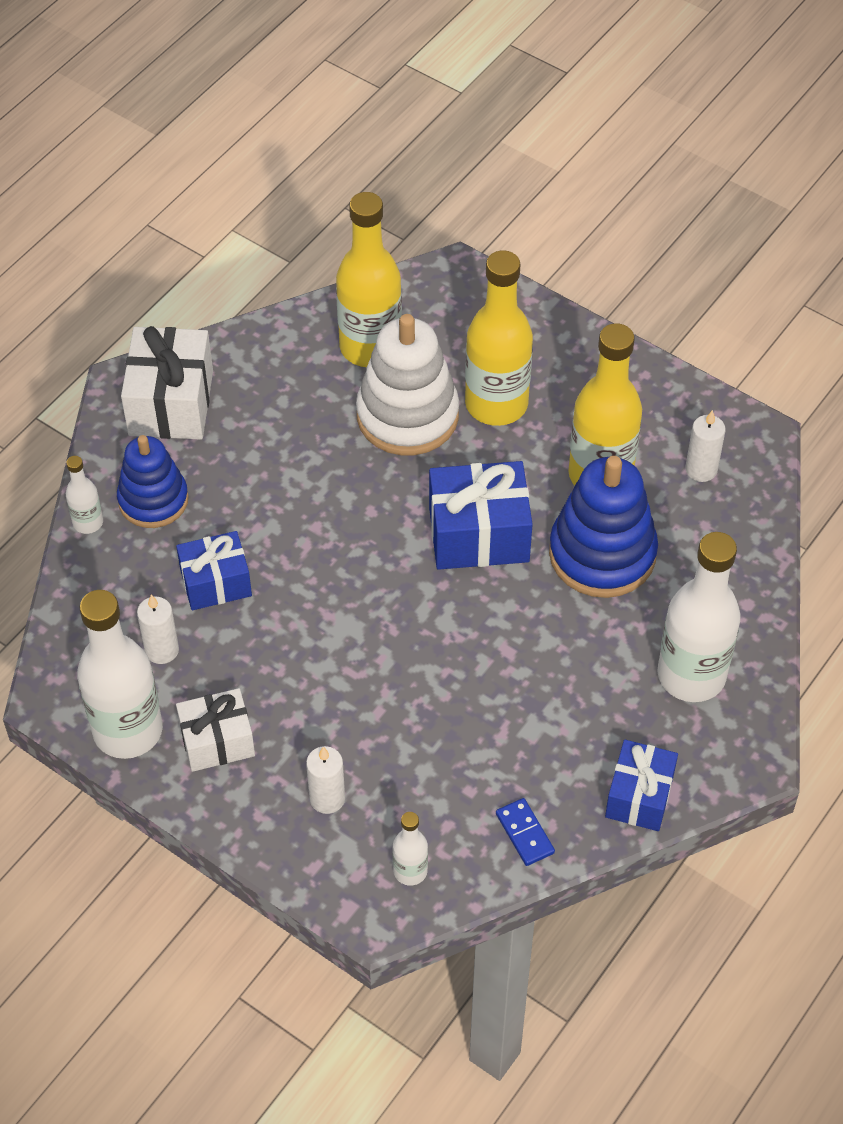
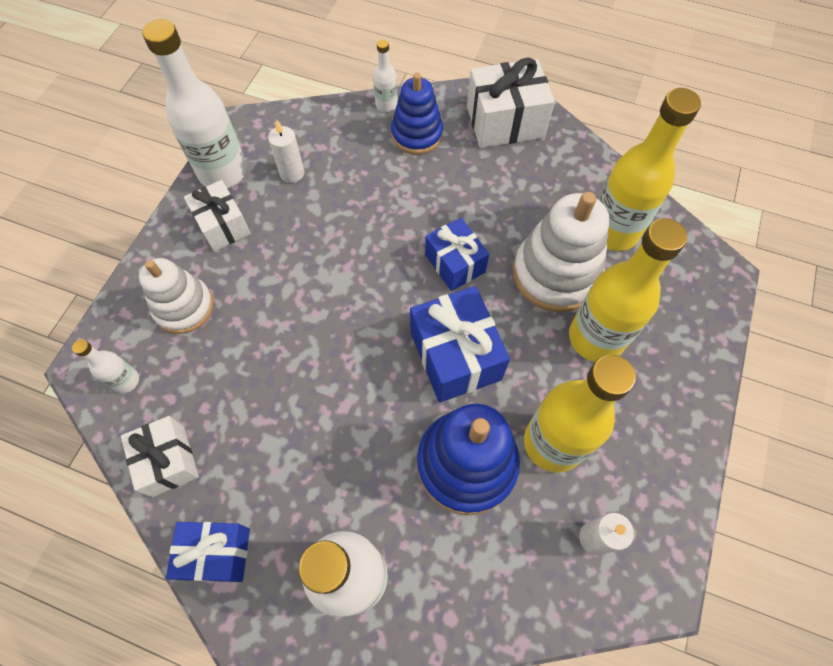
camera: 75 degrees right, 10 degrees up
(216, 582) = (357, 189): blue gift -> blue gift (455, 263)
(327, 798) = (184, 307): white candle -> white stacking toy
(524, 833) = (168, 461): blue domino -> white gift

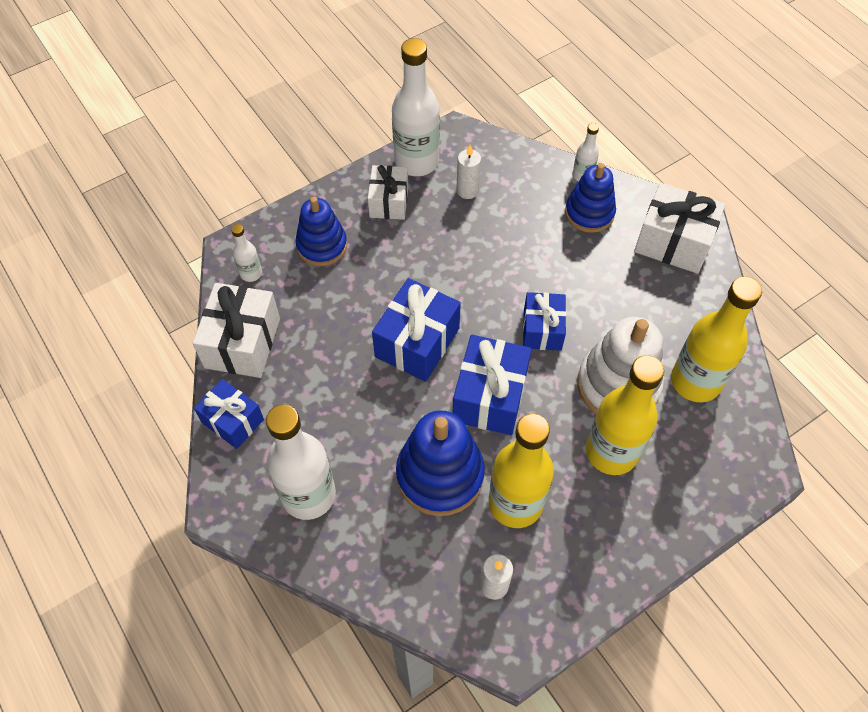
camera: 35 degrees right, 5 degrees down
(168, 461) = (242, 343): white gift -> white gift, size x1.52
(184, 307) = (322, 245): white stacking toy -> blue stacking toy
(349, 346) = (417, 342): none -> blue gift

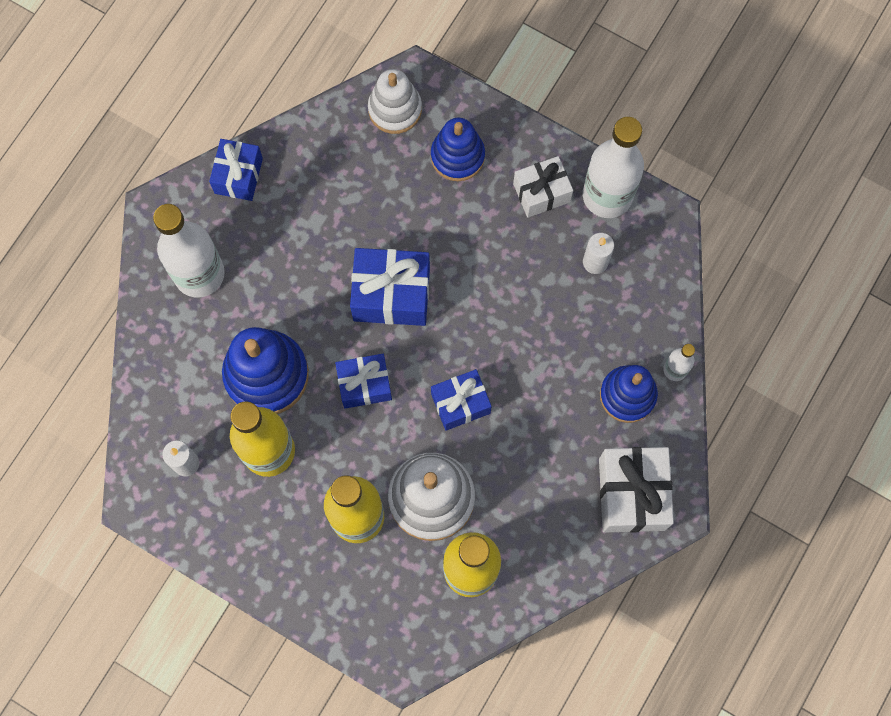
camera: 65 degrees right, 15 degrees up
(242, 343) = (318, 142): white gift -> none
(251, 273) = (395, 109): white bottle -> white stacking toy
(490, 396) = (364, 385): blue gift -> blue gift, size x0.66

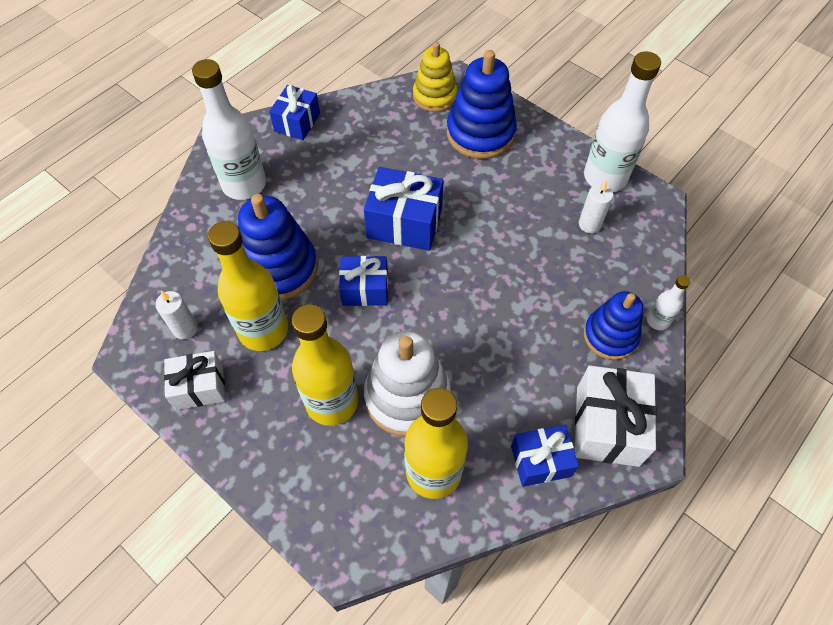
camera: 10 degrees right, 15 degrees down
(395, 109) = (434, 96): white stacking toy -> yellow stacking toy
(457, 156) = (480, 133): blue stacking toy -> blue stacking toy, size x1.50
(460, 403) = (450, 318): blue gift -> blue gift (540, 461)
(541, 193) = (548, 167): white gift -> white gift (199, 387)

